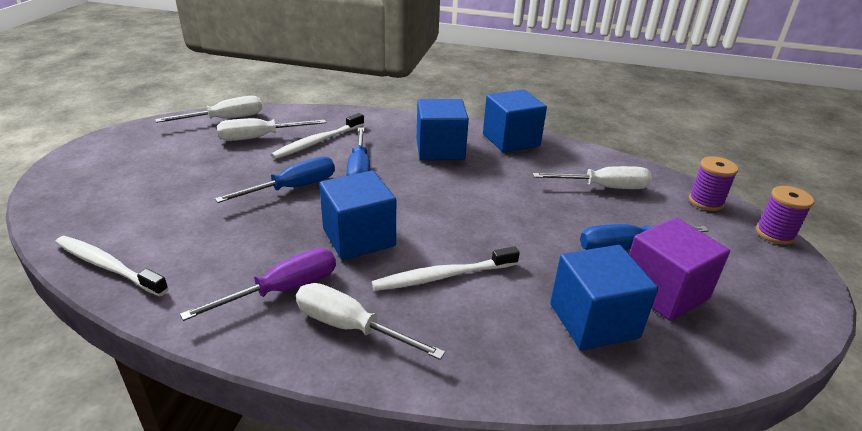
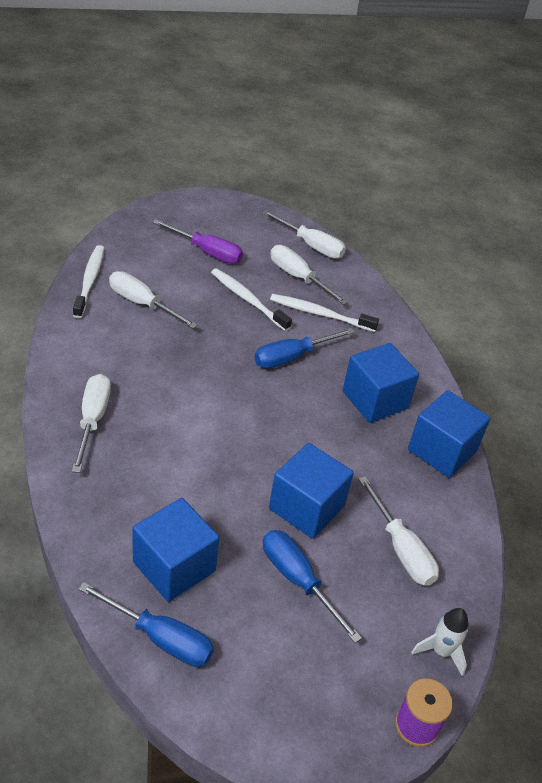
camera: 60 degrees right, 10 degrees up
(194, 237) = (142, 304): none -> white screwdriver
(283, 290) = (112, 371): purple screwdriver -> purple screwdriver (207, 252)
(293, 188) = (237, 327): blue screwdriver -> blue screwdriver (160, 638)
(359, 237) = (196, 390): blue cube -> blue cube (306, 507)
(443, 276) = (177, 455): white toothbrush -> white toothbrush (248, 300)
(664, 291) = (243, 617): purple cube -> none
(706, 202) = (441, 651): purple spool -> white rocket

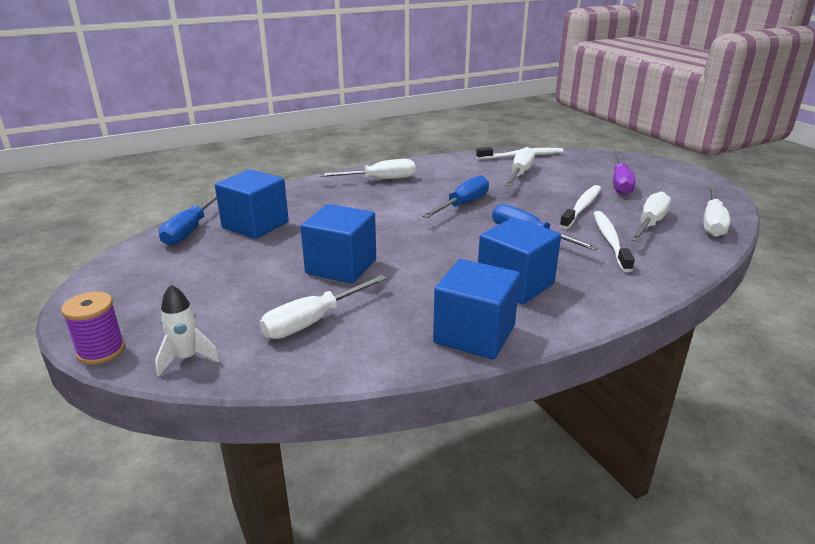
camera: 80 degrees right, 15 degrees down
(298, 580) = (256, 273): blue screwdriver -> blue screwdriver (463, 204)

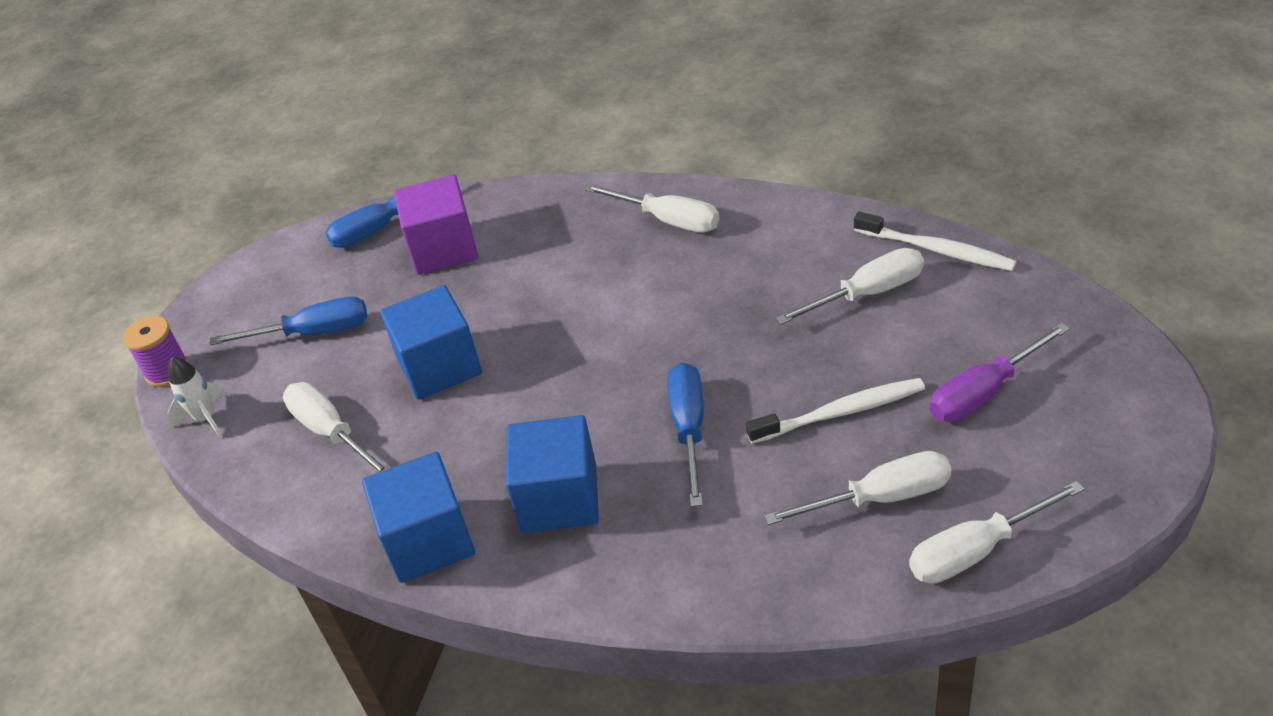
camera: 50 degrees right, 15 degrees up
(255, 225) = (443, 248): blue cube -> purple cube
(313, 321) = (331, 432): white screwdriver -> white screwdriver turned 45 degrees clockwise
(463, 204) = (697, 324): blue screwdriver -> blue screwdriver (313, 332)
(610, 241) = (773, 497): white toothbrush -> none

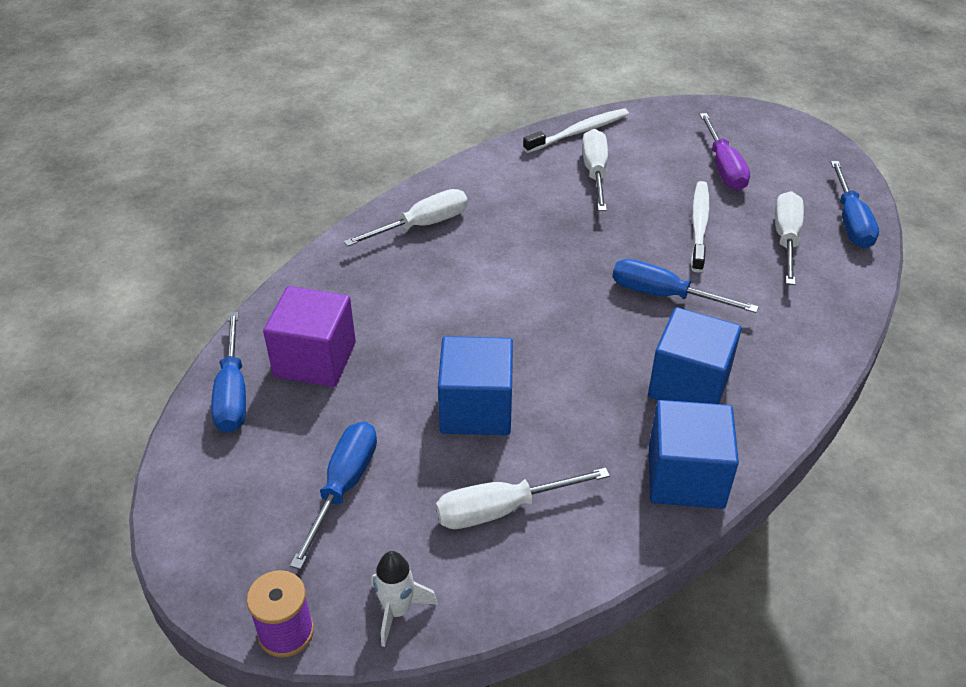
camera: 70 degrees left, 0 degrees up
(976, 551) = (850, 221): white screwdriver -> blue screwdriver

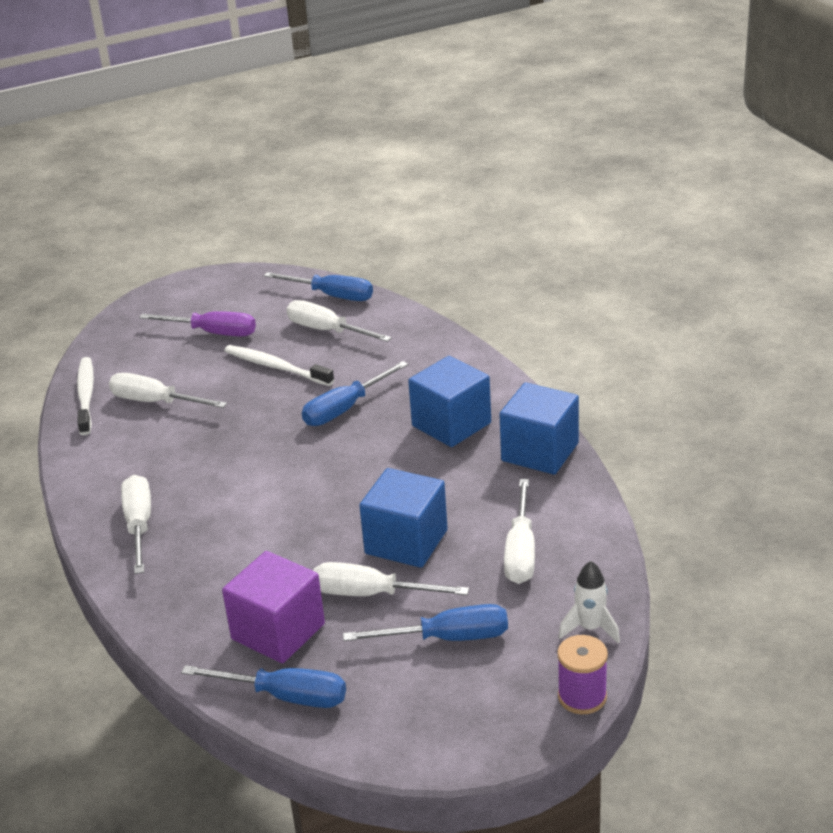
camera: 65 degrees left, 10 degrees down
(343, 487) = (447, 638): blue screwdriver -> blue screwdriver turned 135 degrees clockwise
(388, 407) = (371, 594): none -> white screwdriver

